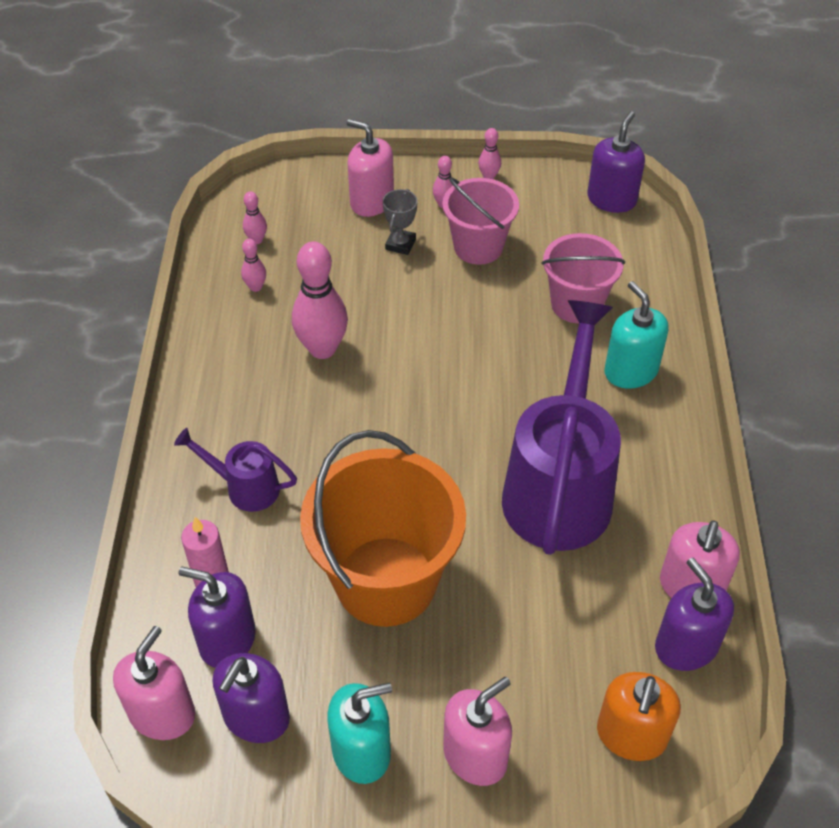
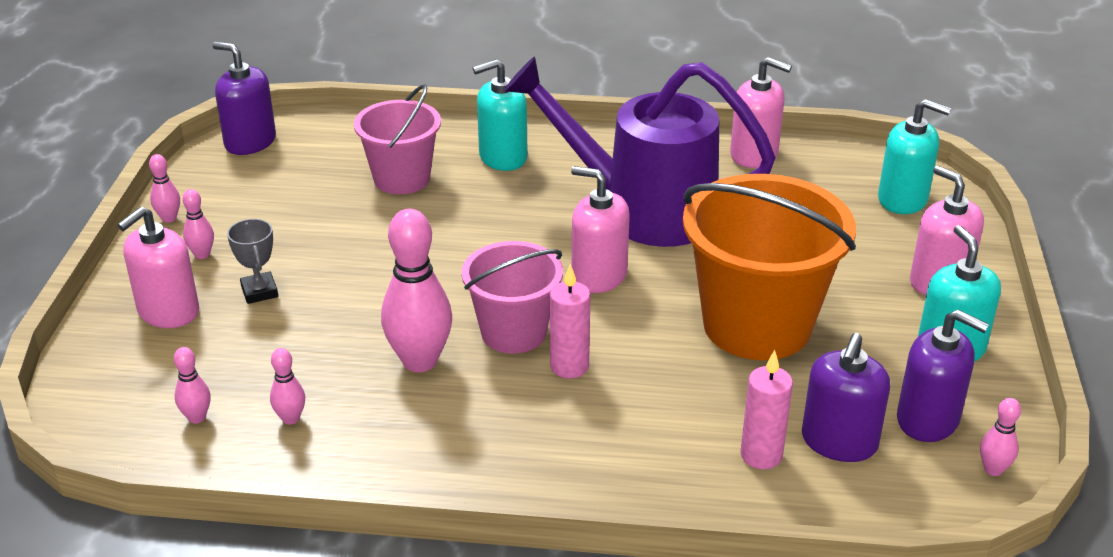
camera: 85 degrees left, 15 degrees down
(162, 713) = (937, 492): pink soap dispenser -> pink soap dispenser (599, 276)
(189, 765) = (993, 469): none -> pink bowling pin
(245, 487) = (630, 428): purple watering can -> none
(320, 443) = (569, 366): none -> pink candle
(400, 244) = (259, 292): grey trophy -> grey trophy turned 45 degrees clockwise
(478, 247) = (288, 234): pink bucket -> pink bucket (513, 332)
(631, 735) = (902, 199): orange soap dispenser -> turquoise soap dispenser
(686, 646) = (814, 164): purple soap dispenser -> none

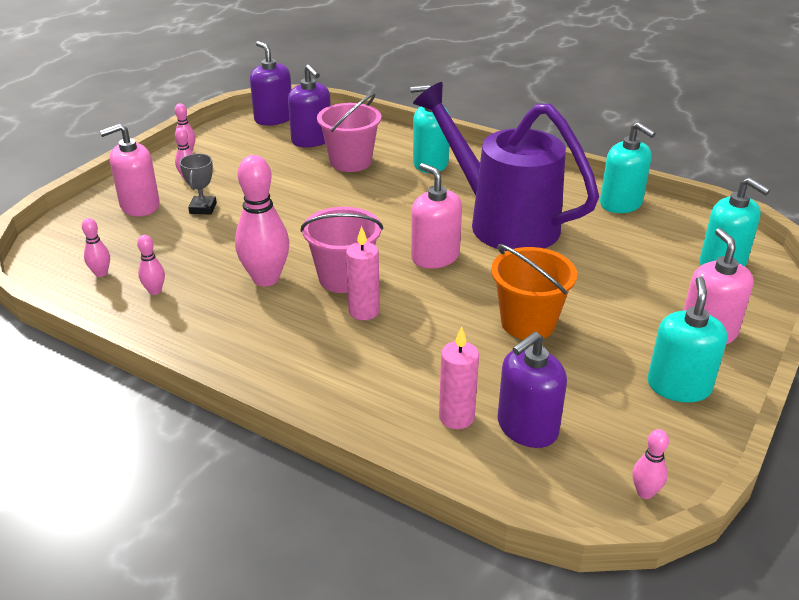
camera: 25 degrees right, 0 degrees up
(754, 154) = (621, 203): pink soap dispenser -> turquoise soap dispenser
(757, 325) = (528, 323): orange bucket -> orange bucket, size x0.60
(928, 419) = (616, 434): purple soap dispenser -> purple soap dispenser (312, 140)

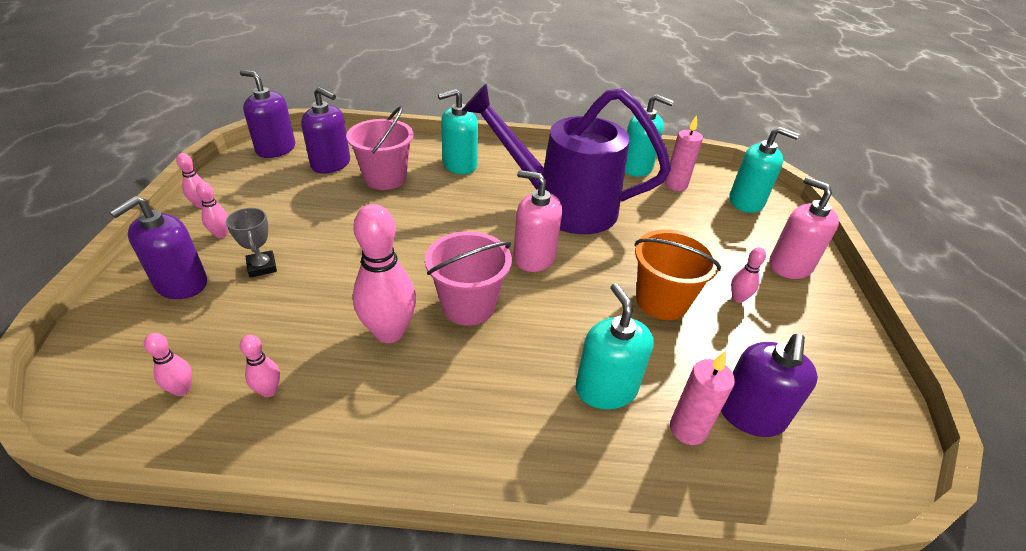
camera: 30 degrees left, 5 degrees up
(139, 206) = (181, 283): pink soap dispenser -> purple soap dispenser
(364, 311) = (515, 338): pink candle -> pink candle (675, 185)
(645, 492) = (887, 444): pink bowling pin -> pink bowling pin (738, 298)
(678, 386) = (815, 323): turquoise soap dispenser -> turquoise soap dispenser (606, 388)

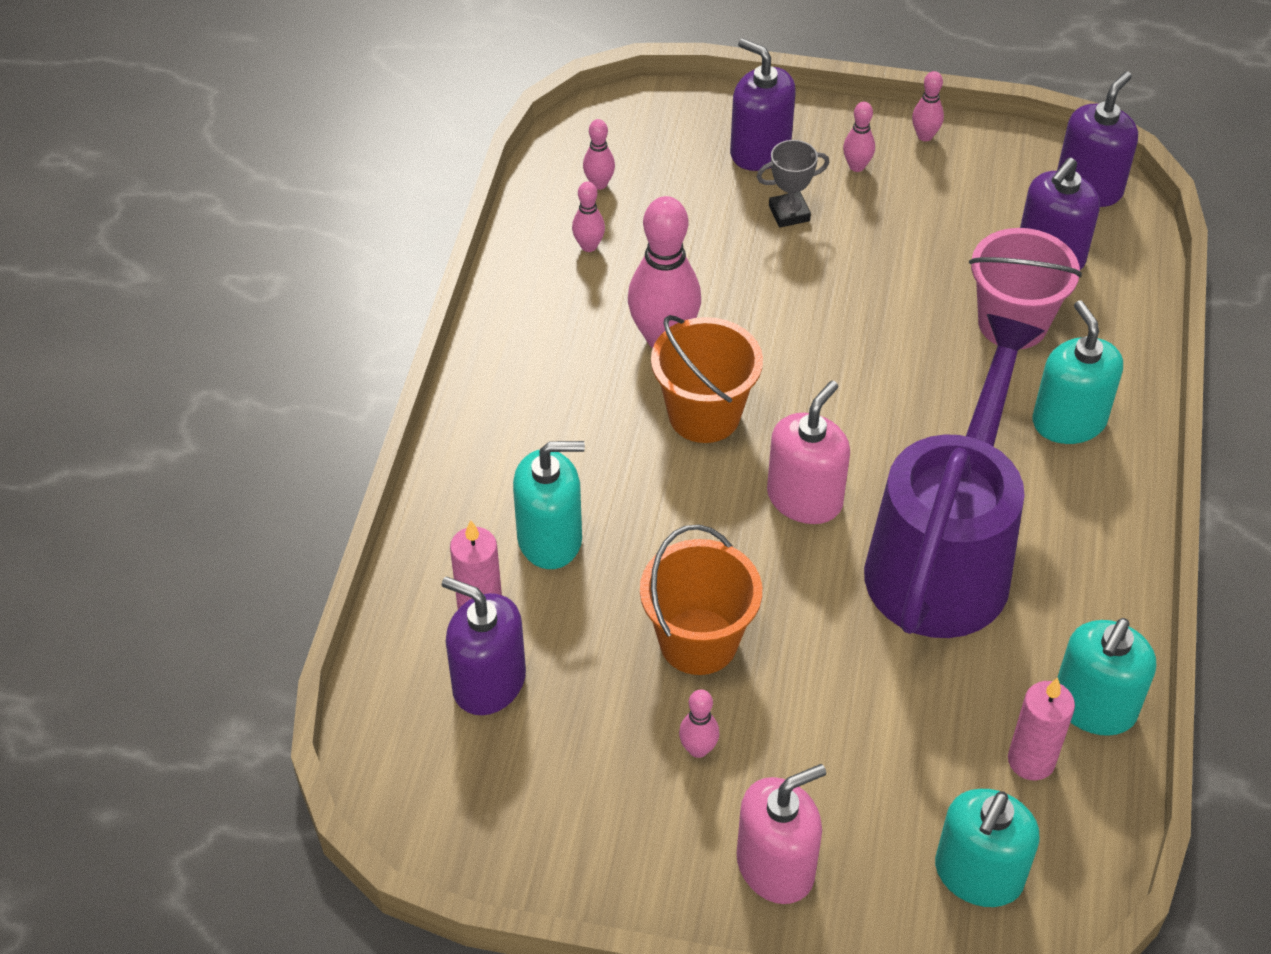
camera: 100 degrees right, 10 degrees up
(468, 306) = (704, 415): pink bucket -> orange bucket

